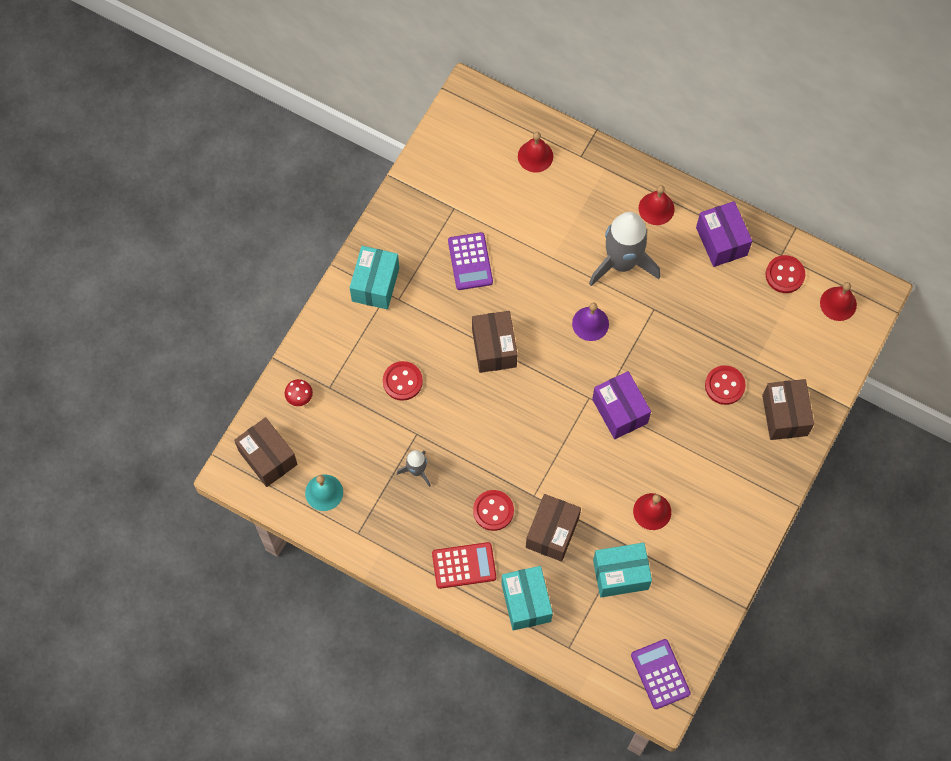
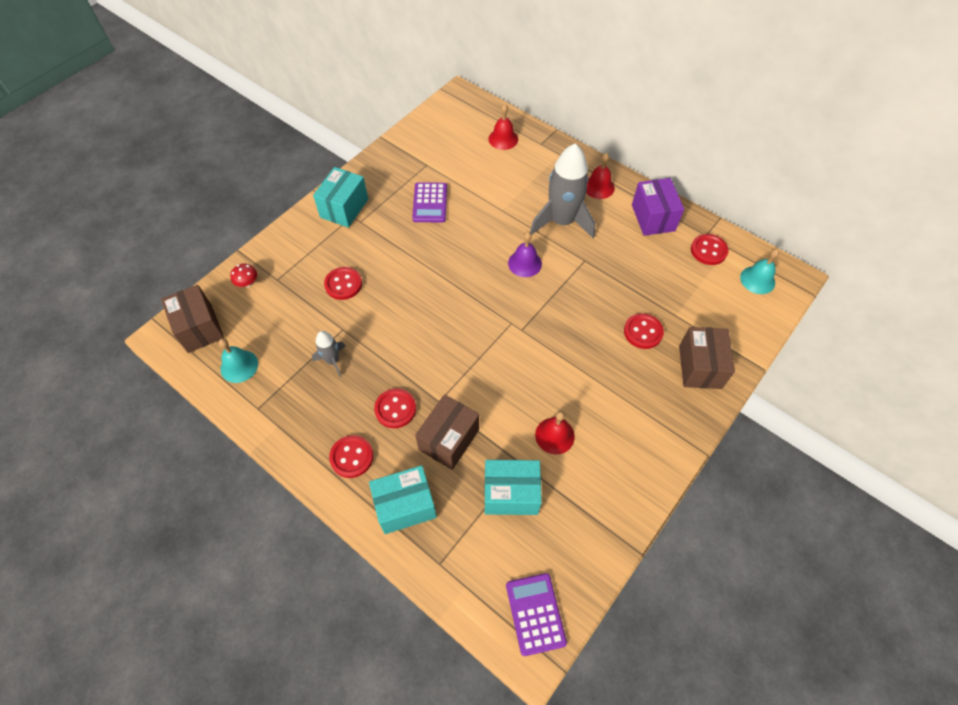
camera: 10 degrees right, 10 degrees down
(464, 565) = (351, 457): red calculator -> red button
(494, 348) = (433, 270): brown box -> none
(526, 602) = (405, 506): turquoise box -> turquoise box turned 75 degrees clockwise
(620, 411) = (538, 338): purple box -> none
(838, 303) = (757, 280): red bell -> turquoise bell

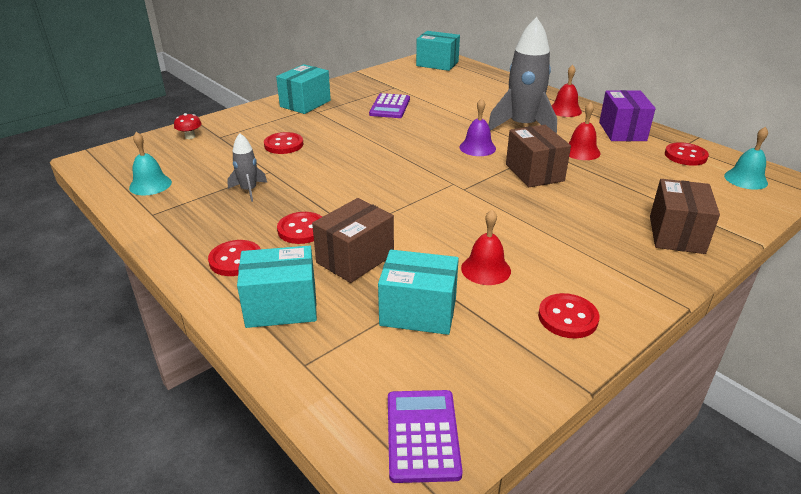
camera: 10 degrees right, 25 degrees down
(200, 328) = (127, 158): brown box -> brown box (534, 172)
(462, 112) = (437, 64): none -> turquoise box
(503, 139) = (472, 79): red bell -> red bell (581, 151)
(643, 332) = (606, 203): red button -> red button (567, 318)

